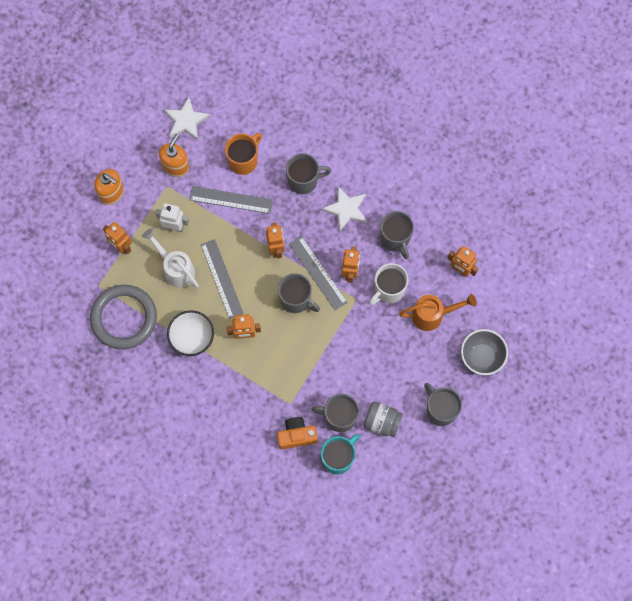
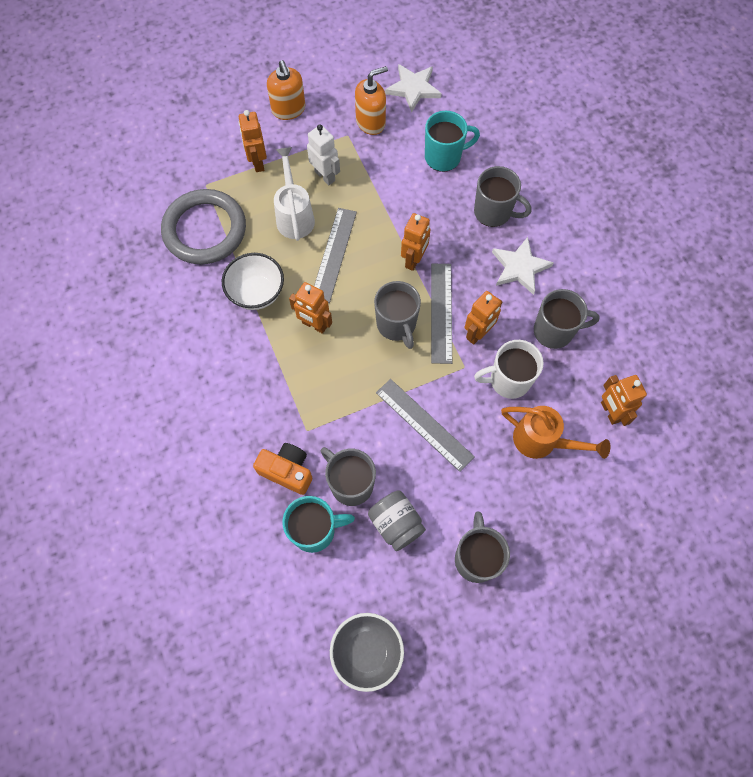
camera: 35 degrees right, 5 degrees down
(231, 200) = (402, 185): grey ruler -> grey ruler (424, 424)
(244, 160) = (444, 157): orange mug -> turquoise mug
(395, 239) = (554, 331): grey mug -> grey mug turned 105 degrees counterclockwise
(482, 356) = (570, 529): grey bowl -> grey bowl (367, 652)

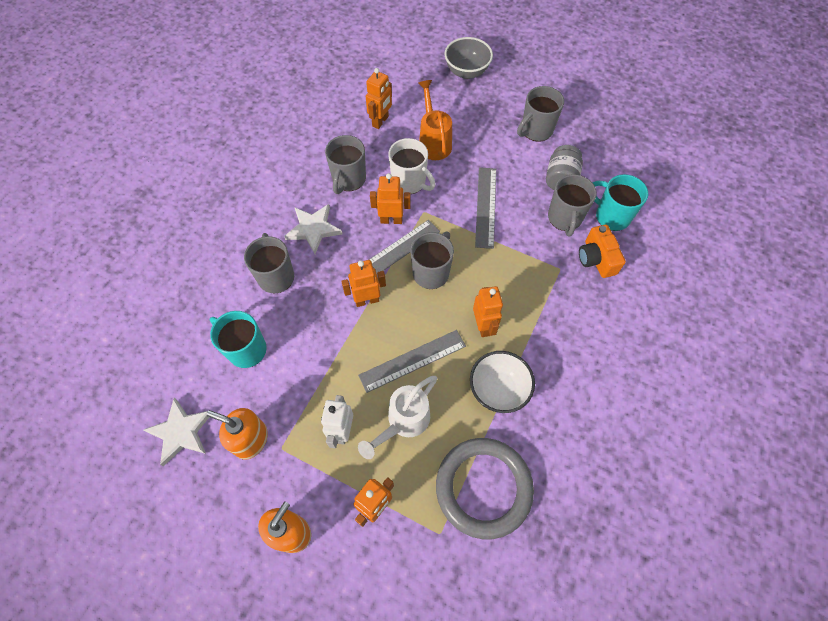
camera: 130 degrees left, 5 degrees down
(367, 652) = (639, 145): grey bowl -> grey bowl (466, 72)
(554, 331) = (348, 179): grey mug -> grey mug turned 120 degrees counterclockwise

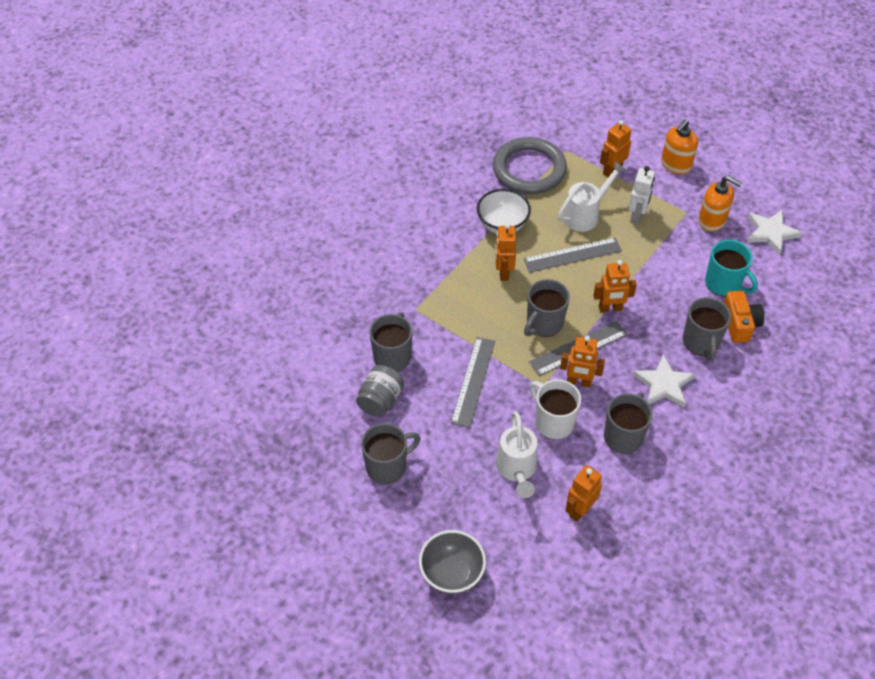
camera: 170 degrees left, 10 degrees down
(433, 141) = (516, 470): orange watering can -> white watering can
(596, 259) = (376, 313): orange camera -> orange camera (739, 324)
(611, 216) = (342, 351): turquoise mug -> none

